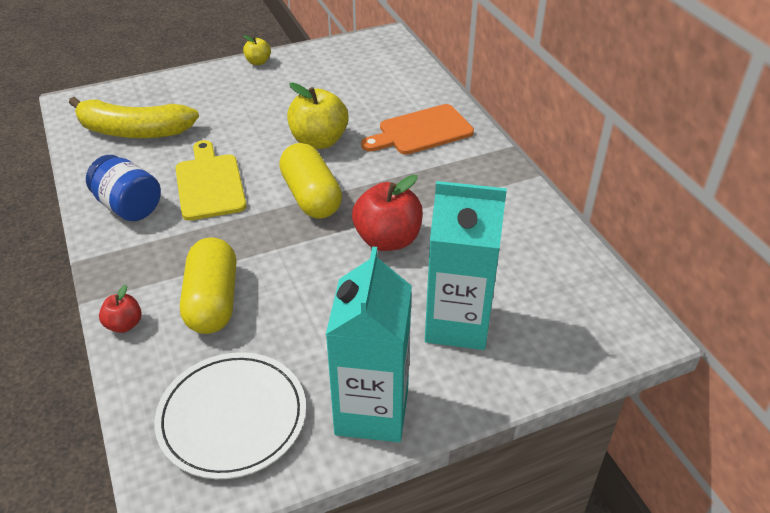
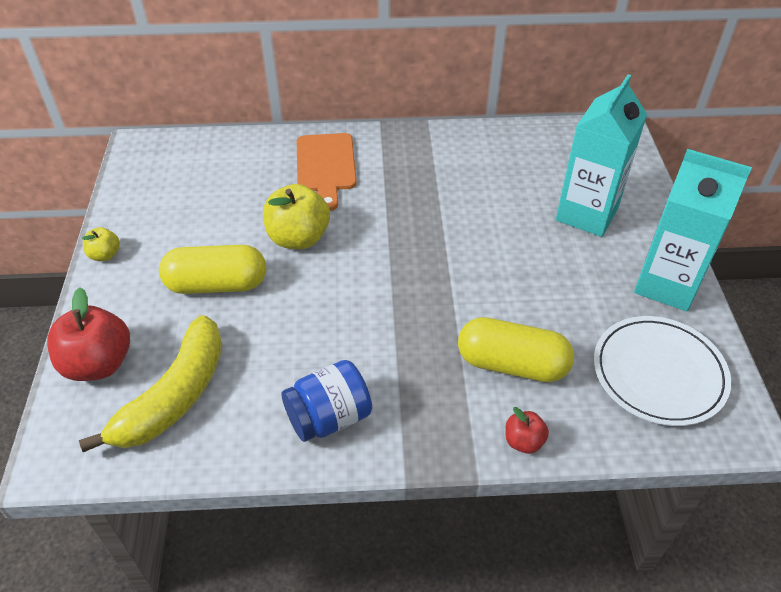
camera: 70 degrees left, 5 degrees up
(209, 184) = (324, 338): yellow cutting board -> none
(311, 197) = (387, 263): yellow capsule -> yellow capsule (217, 284)
(387, 240) = (472, 227): red apple -> red apple (98, 364)

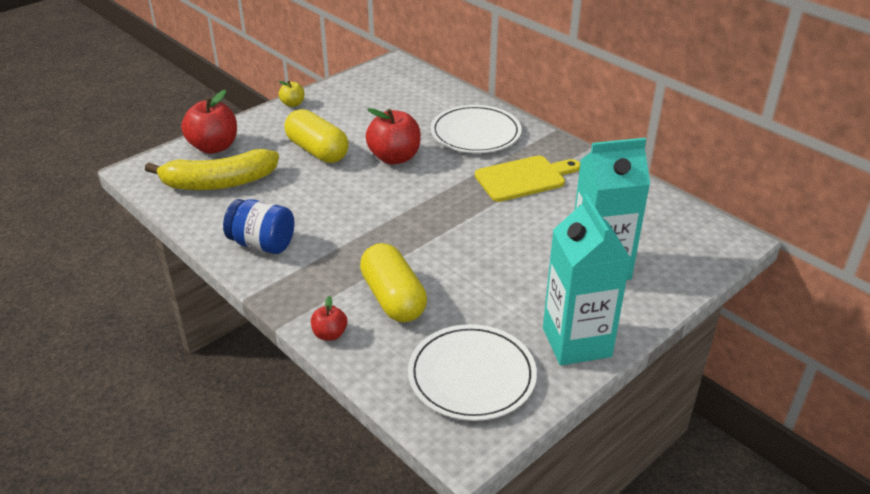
camera: 50 degrees right, 10 degrees down
(298, 238) = (394, 157): yellow apple -> red apple
(326, 166) = (475, 133): orange cutting board -> white plate
(427, 180) = (524, 178): none -> yellow cutting board

